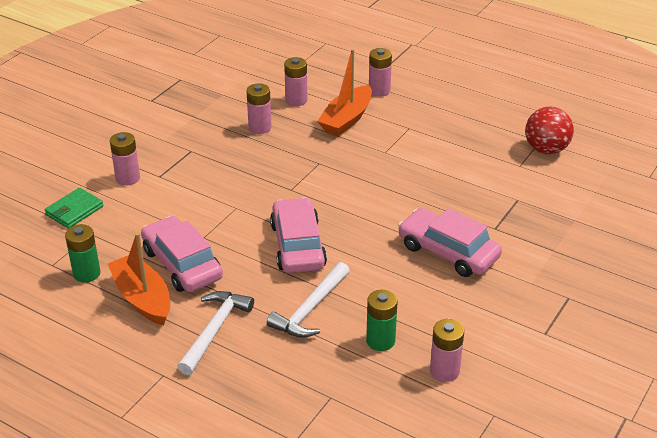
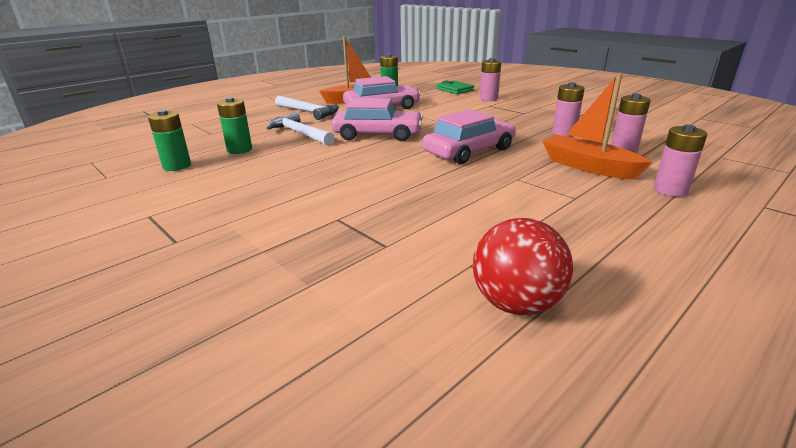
camera: 105 degrees right, 10 degrees down
(444, 371) = (177, 166): pink battery -> green battery
(448, 251) = (319, 187): pink car -> pink car (469, 151)

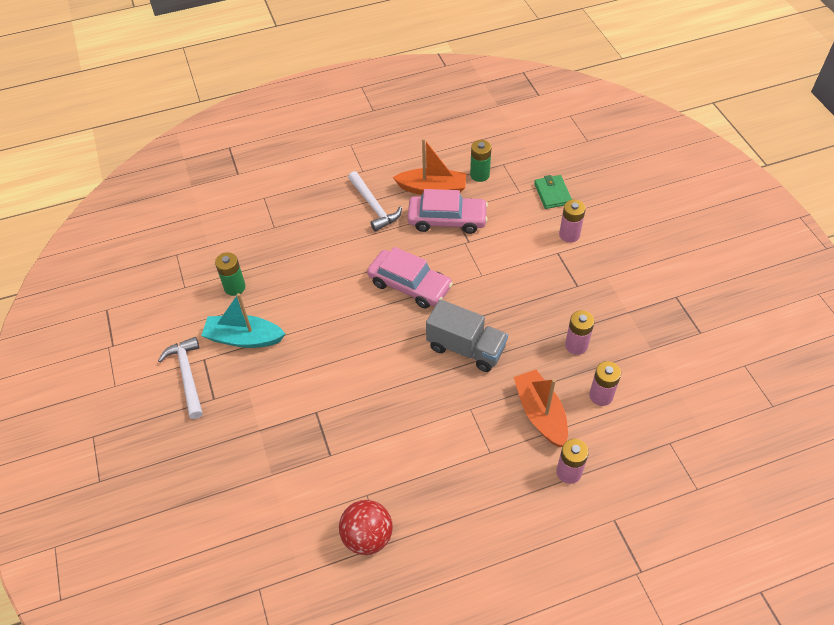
camera: 25 degrees right, 25 degrees up
(204, 191) = (244, 338): none -> turquoise boat
(239, 150) = (287, 273): green battery -> none
(300, 133) = (346, 257): white hammer -> white hammer (187, 375)
(469, 151) = (466, 348): pink car -> grey truck

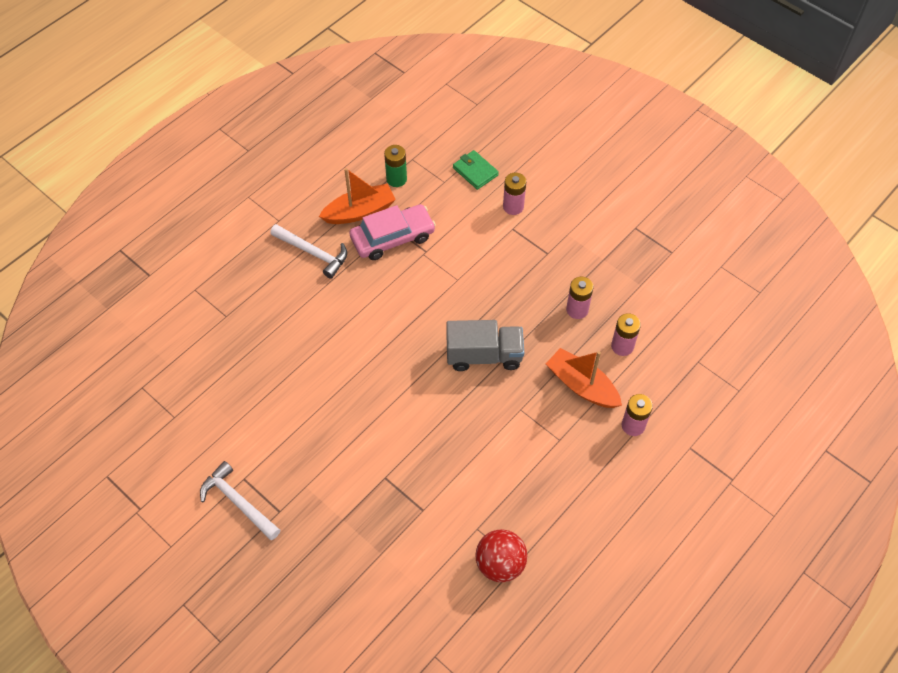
camera: 30 degrees left, 5 degrees up
(234, 287) = (226, 394): green battery -> none
(244, 338) = (270, 440): turquoise boat -> none
(409, 285) = (397, 318): pink car -> none

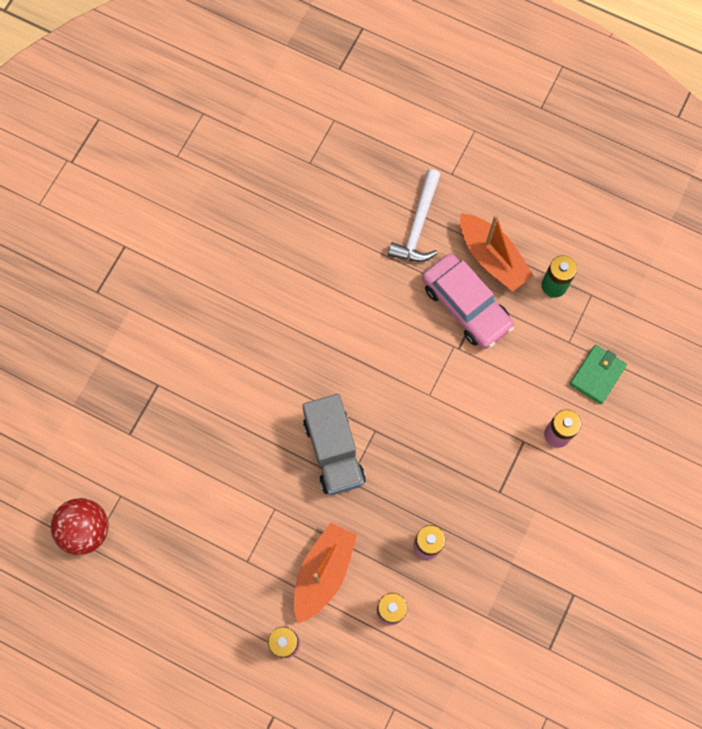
camera: 75 degrees right, 15 degrees up
(238, 502) = (98, 250): white hammer -> none

